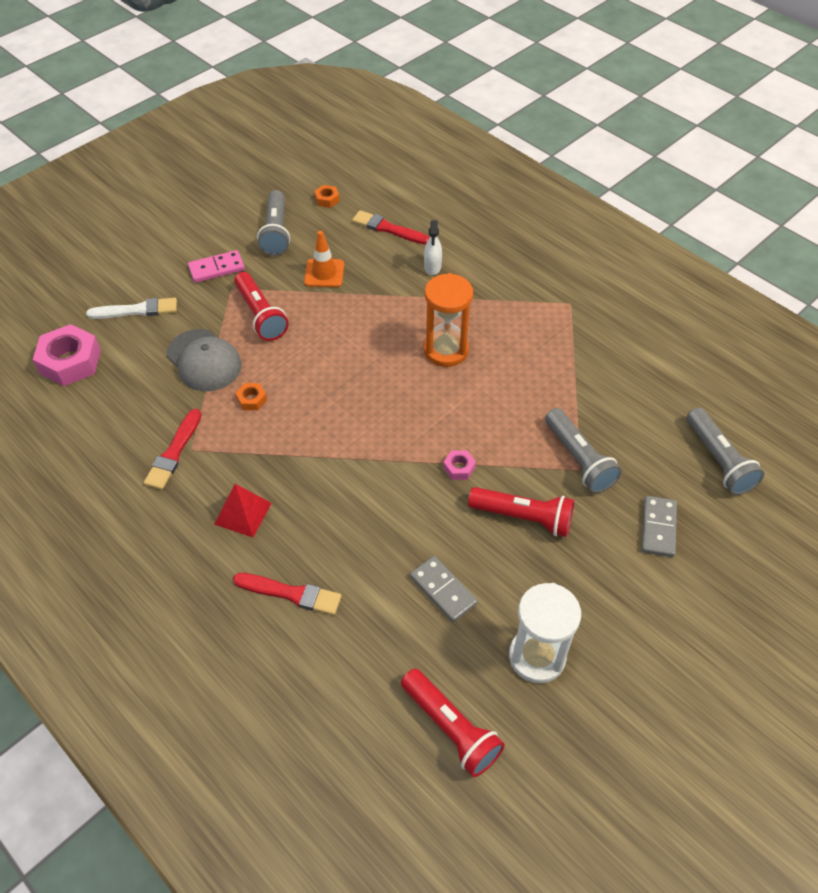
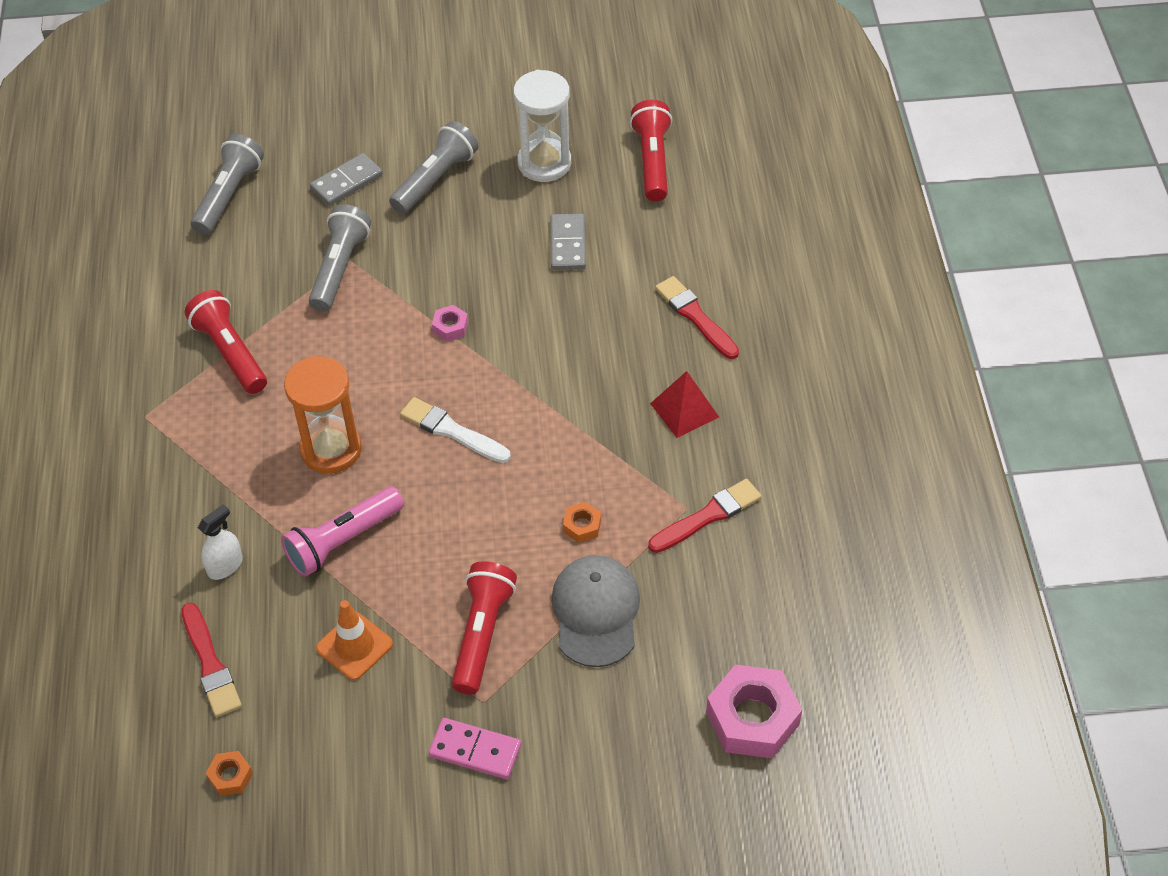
camera: 140 degrees left, 0 degrees up
(136, 310) = (623, 748): white brush -> white brush (452, 431)
(276, 232) = (349, 762): grey flashlight -> grey flashlight (435, 179)
(384, 312) = (343, 540): none -> pink flashlight
(523, 517) = (443, 254): red flashlight -> red flashlight (230, 353)

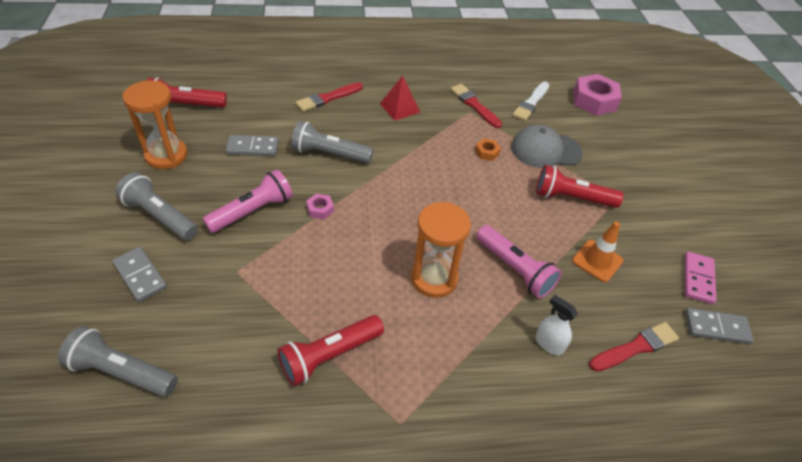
camera: 95 degrees left, 5 degrees down
(230, 776) = (716, 328): orange nut -> grey domino
(339, 268) = (244, 278): grey flashlight -> grey flashlight (329, 154)
(445, 261) = (252, 211): none -> pink flashlight
(452, 431) = (416, 210): white brush -> white brush (531, 103)
(475, 750) = (650, 203): pink domino -> pink domino (698, 279)
(544, 163) = (166, 155): white hourglass -> orange hourglass

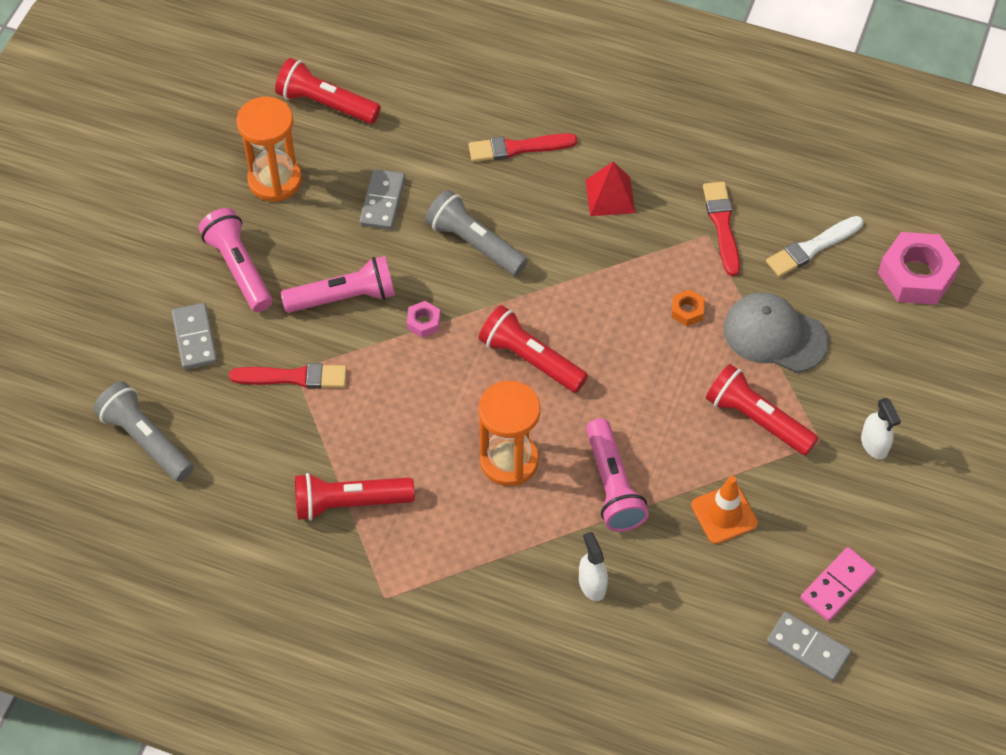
camera: 30 degrees right, 10 degrees up
(160, 216) = (239, 268): grey flashlight -> pink flashlight
(253, 147) = (383, 201): grey domino -> grey domino turned 75 degrees clockwise
(408, 209) = (530, 359): none -> red flashlight
(635, 347) = (689, 628): red brush -> red brush (293, 377)
(646, 189) = (874, 445): none -> white spray bottle

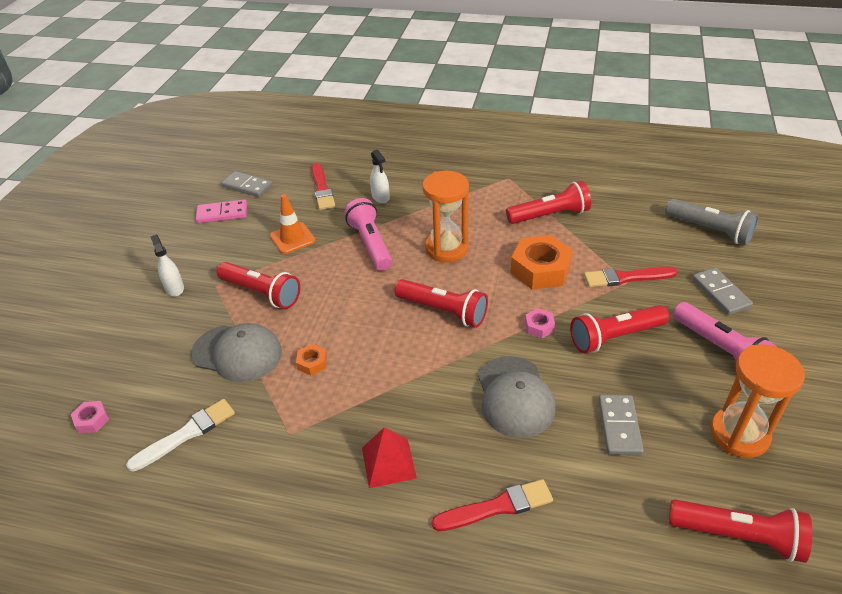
camera: 175 degrees right, 15 degrees down
(344, 297) = (615, 337): pink flashlight -> red flashlight
(395, 406) = (540, 269): none -> orange nut
(474, 244) = (515, 397): grey flashlight -> grey cap
(722, 225) = (273, 446): red brush -> red brush (322, 189)
(837, 586) = (222, 213): pink domino -> pink domino turned 45 degrees clockwise
(916, 275) = (92, 420): pink nut -> pink nut, size x0.47

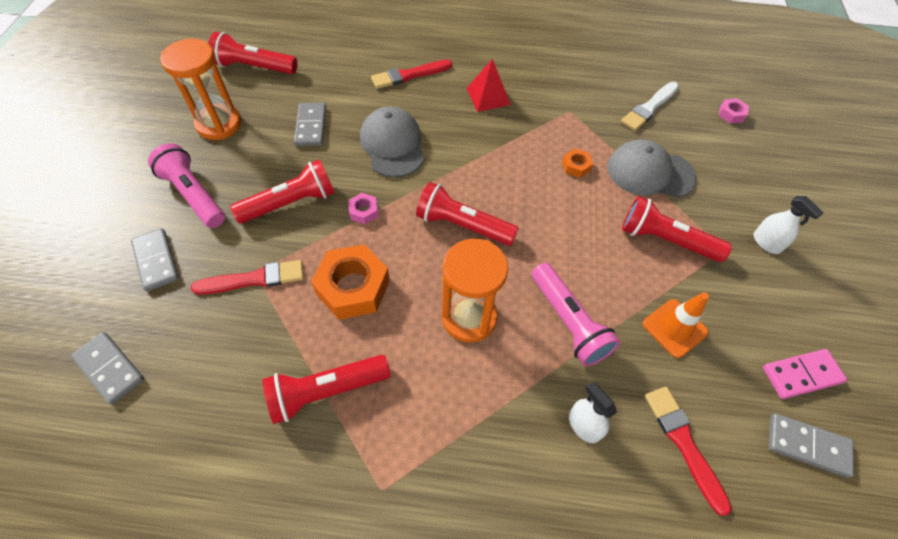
camera: 170 degrees right, 15 degrees up
(710, 230) = (110, 368): grey flashlight -> grey domino

